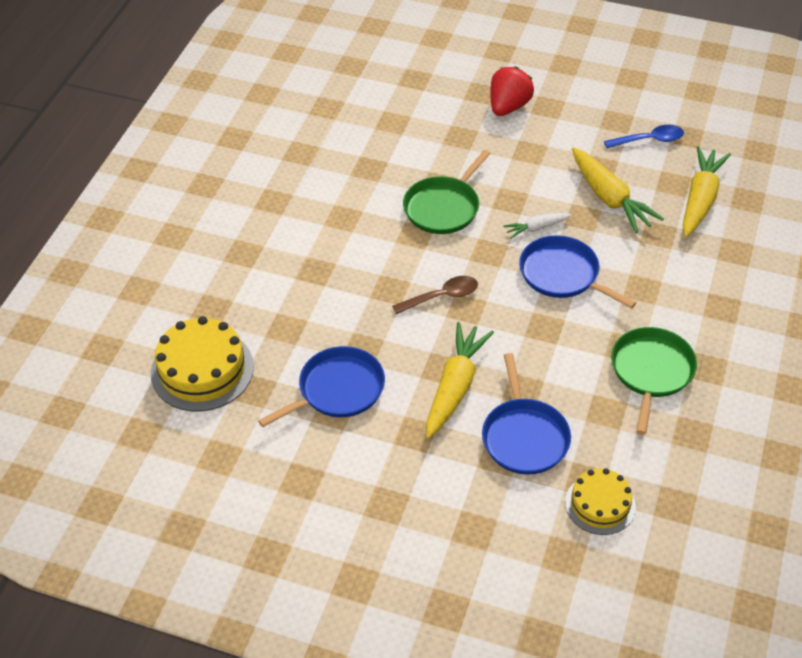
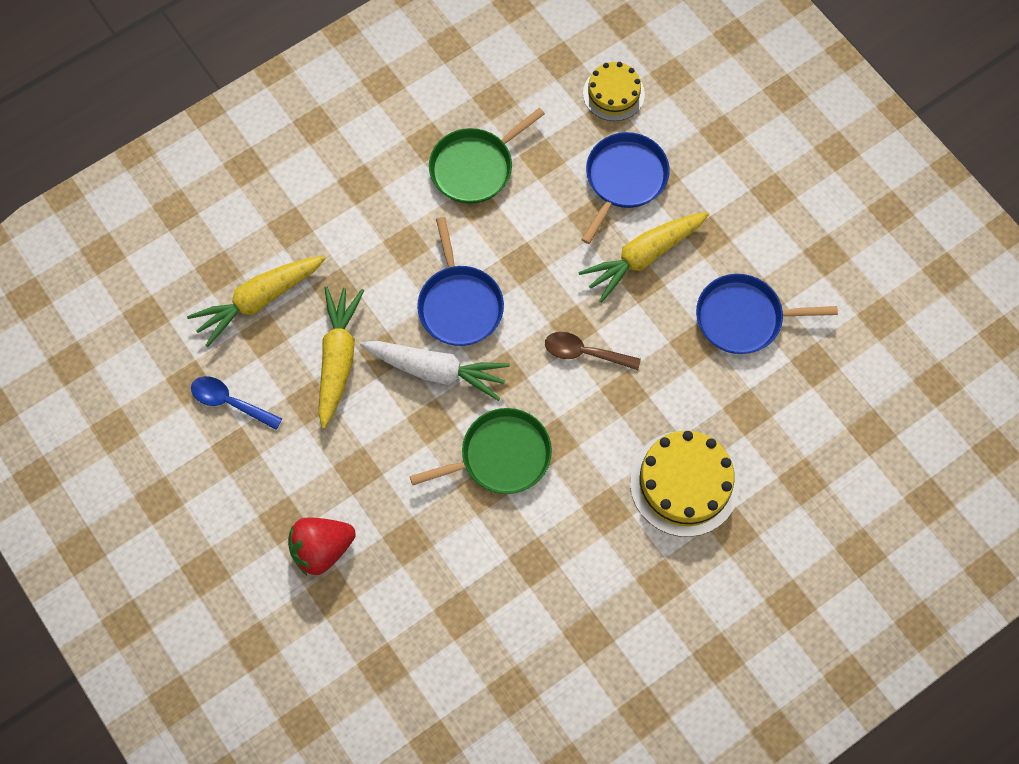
camera: 145 degrees left, 20 degrees up
(202, 370) = (849, 415): yellow cake -> yellow cake (684, 483)
(536, 228) = (436, 371): white carrot -> white carrot, size x1.88

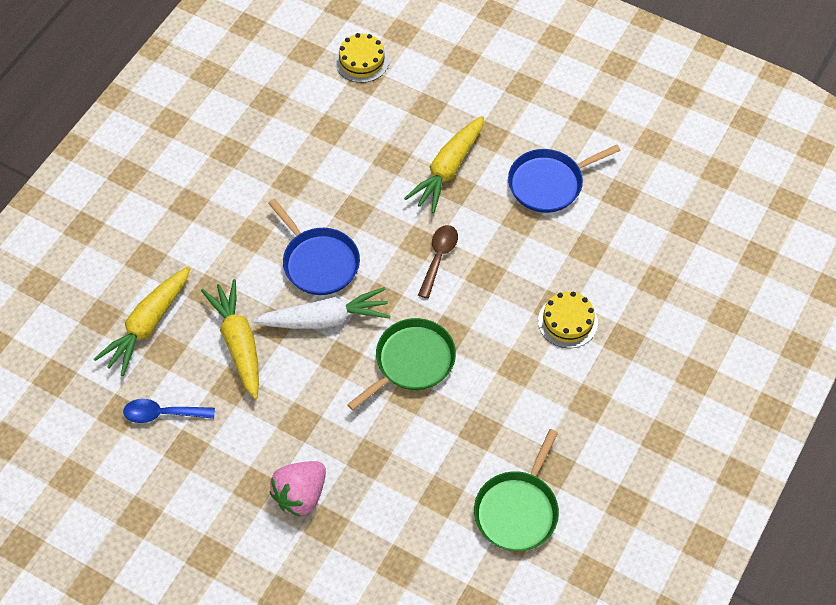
camera: 25 degrees left, 10 degrees down
(322, 549) = (300, 495): red strawberry -> pink strawberry
(475, 167) = (278, 155): green pan -> green pan (518, 510)
(584, 353) = (438, 258): brown spoon -> brown spoon turned 120 degrees clockwise
(624, 179) = (403, 119): blue pan -> none
(684, 483) = (567, 321): yellow cake -> yellow cake, size x0.63

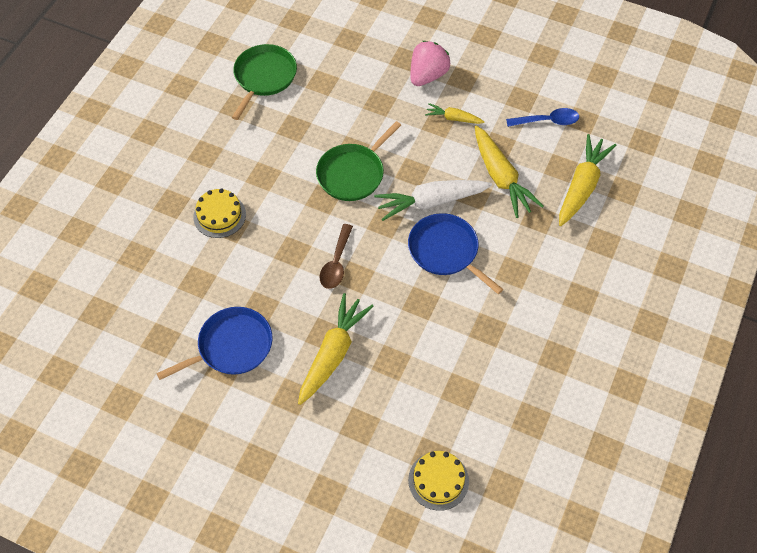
camera: 175 degrees right, 0 degrees up
(279, 427) = (453, 118): none -> yellow carrot

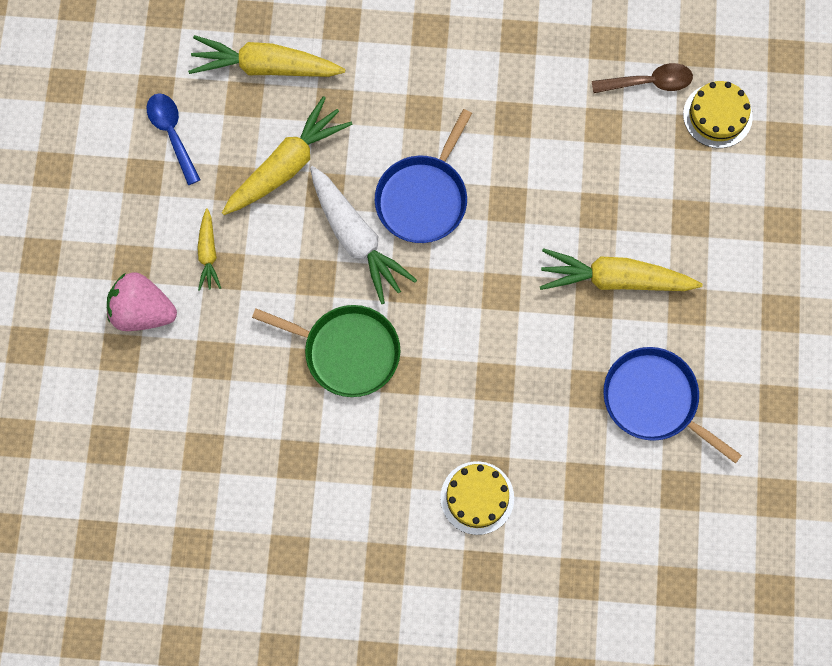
camera: 110 degrees left, 15 degrees up
(264, 77) = (221, 539): green pan -> none
(336, 263) = (491, 321): brown spoon -> brown spoon (649, 82)

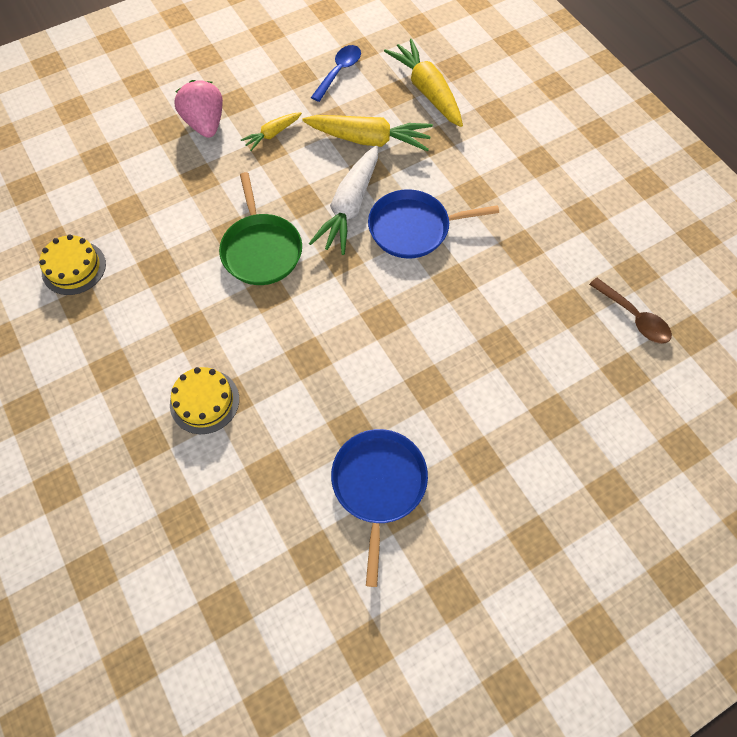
camera: 55 degrees right, 10 degrees down
(615, 279) = (456, 391): yellow carrot -> none
(717, 115) = (655, 382): yellow cake -> yellow cake (74, 268)

